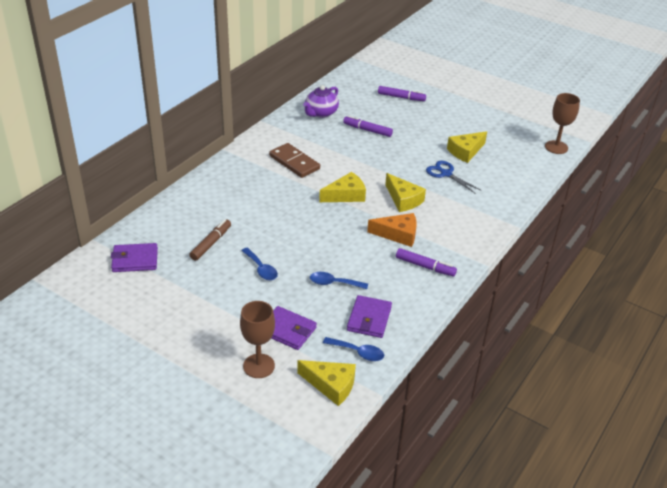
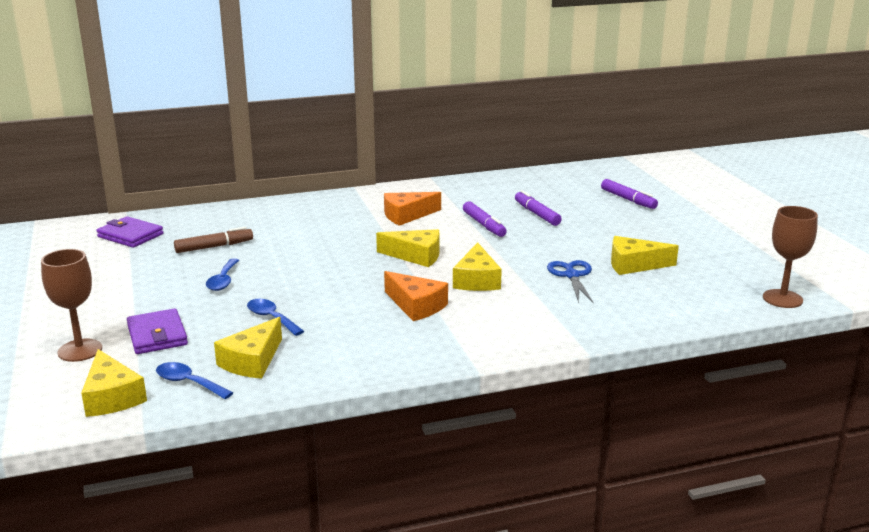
camera: 40 degrees right, 15 degrees down
(294, 162) = (407, 215): brown domino -> orange cheese
(321, 113) = (506, 188): purple teapot -> none
(358, 352) = (188, 383): blue spoon -> blue spoon turned 150 degrees clockwise
(369, 319) = (252, 361): purple wallet -> yellow cheese
(425, 266) = (398, 343): purple marker -> purple marker (484, 225)

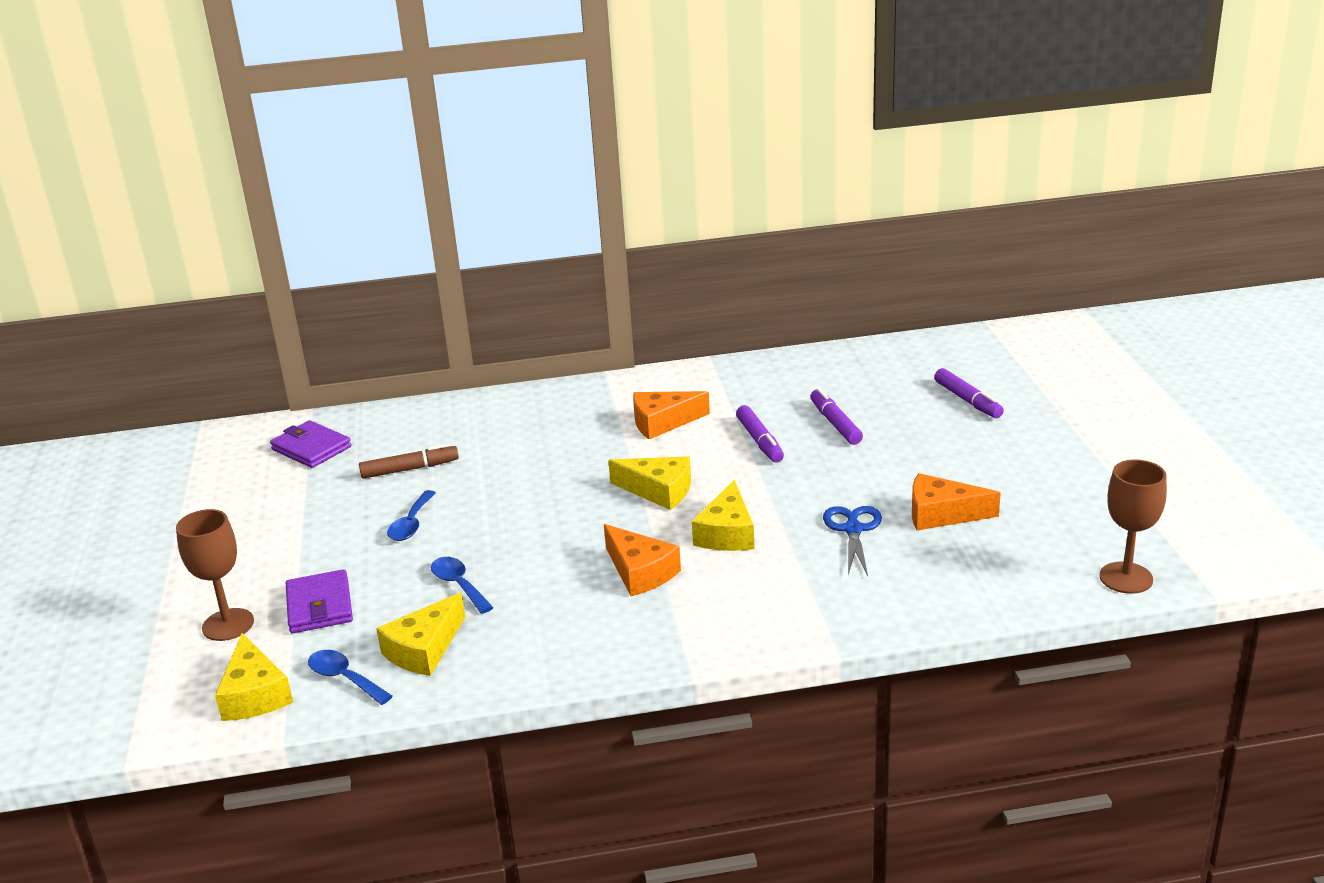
camera: 10 degrees right, 5 degrees up
(634, 265) = (941, 514): yellow cheese -> orange cheese

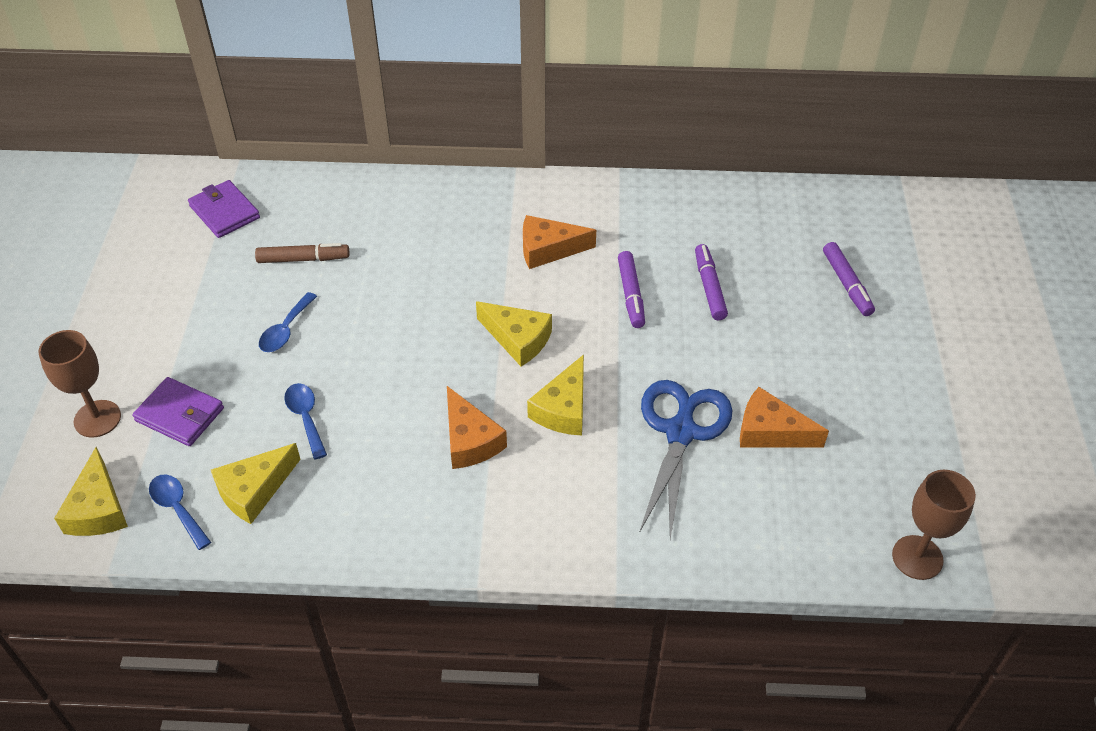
camera: 10 degrees right, 20 degrees up
(319, 606) = (180, 414): purple wallet -> purple wallet turned 60 degrees counterclockwise
(853, 530) = (680, 432): blue scissors -> blue scissors, size x1.63

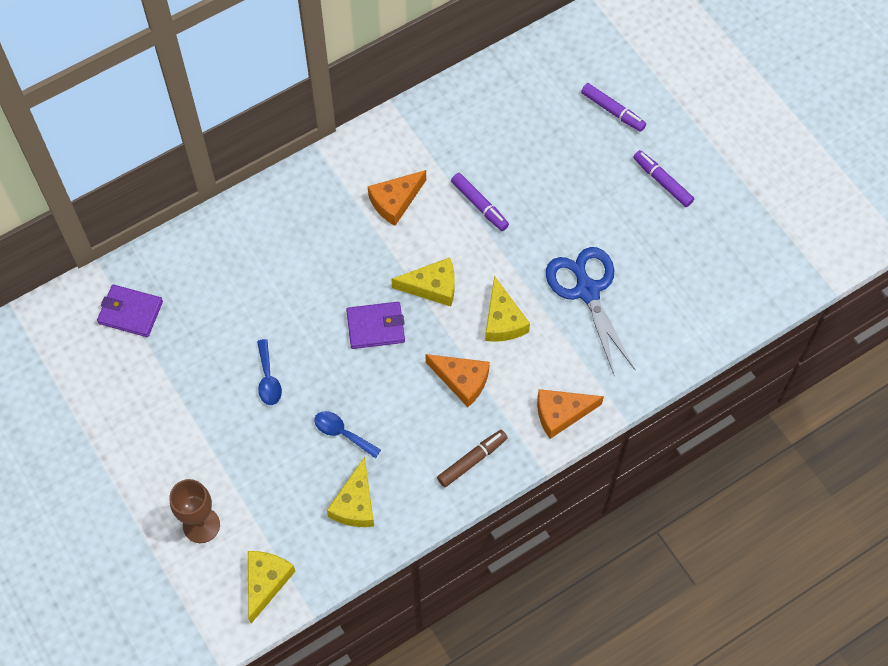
camera: 35 degrees left, 15 degrees up
(98, 509) = (266, 582): yellow cheese -> yellow cheese turned 120 degrees counterclockwise
(177, 509) = (318, 548): blue spoon -> none
(180, 414) = (255, 486): purple wallet -> purple wallet (375, 327)
(303, 259) = (228, 315): brown marker -> brown marker (472, 460)
(709, 287) = (526, 167): purple marker -> purple marker (662, 182)
(770, 431) = (640, 256): orange cheese -> orange cheese (561, 414)
(917, 557) = (777, 289): brown goblet -> none

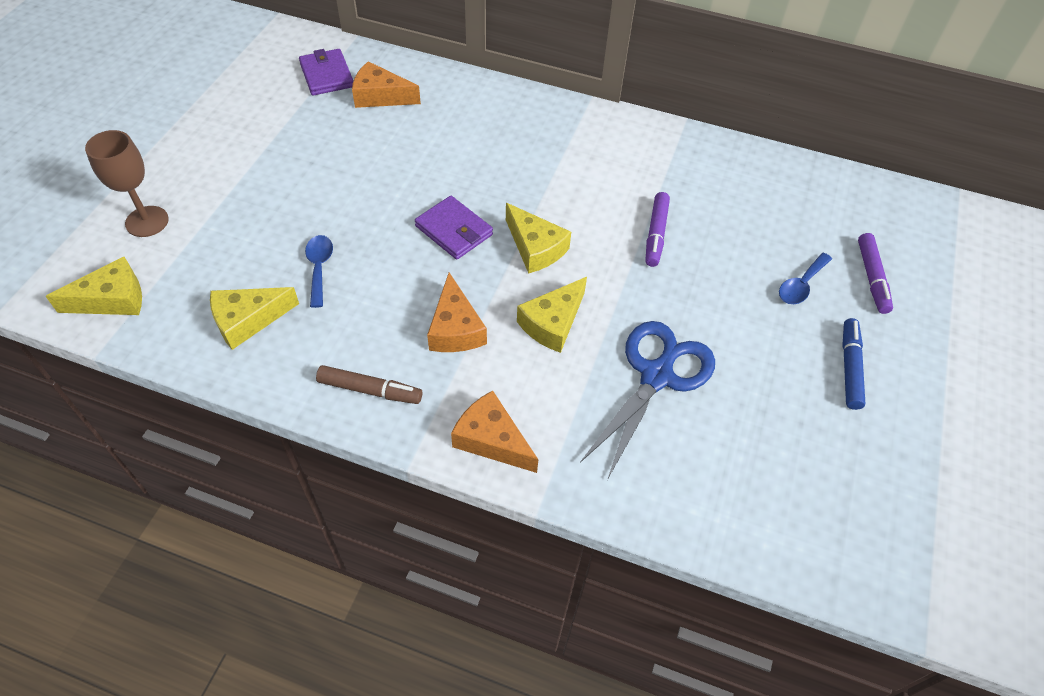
camera: 50 degrees right, 10 degrees down
(268, 379) = (334, 187): blue spoon -> blue spoon (801, 285)
(395, 201) = (594, 174): orange cheese -> orange cheese (380, 96)
(662, 182) = (849, 368): purple marker -> blue marker

